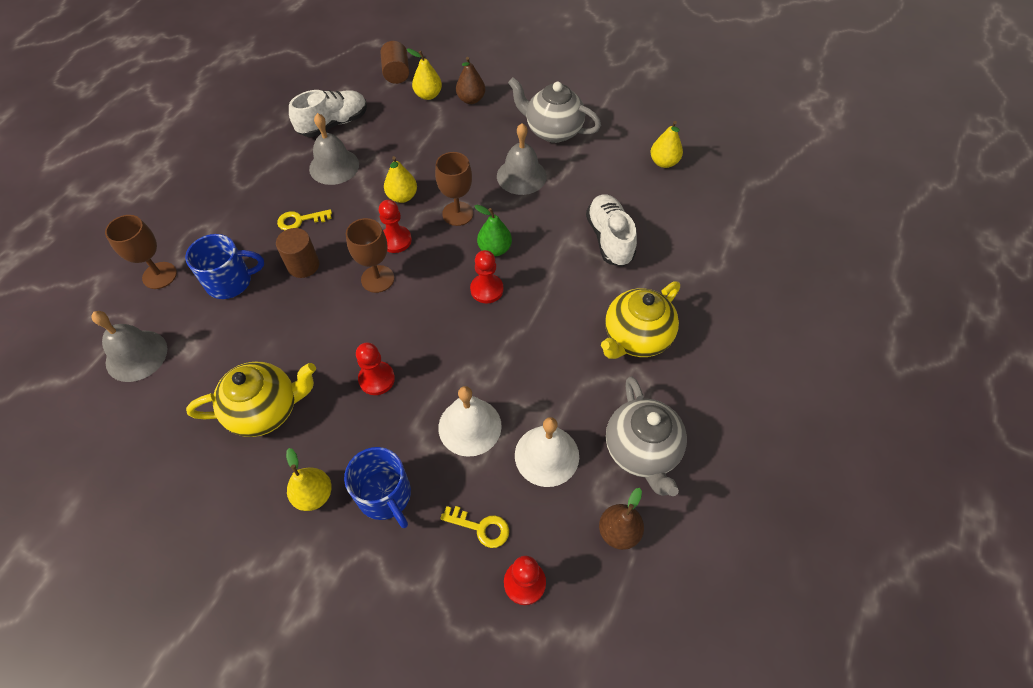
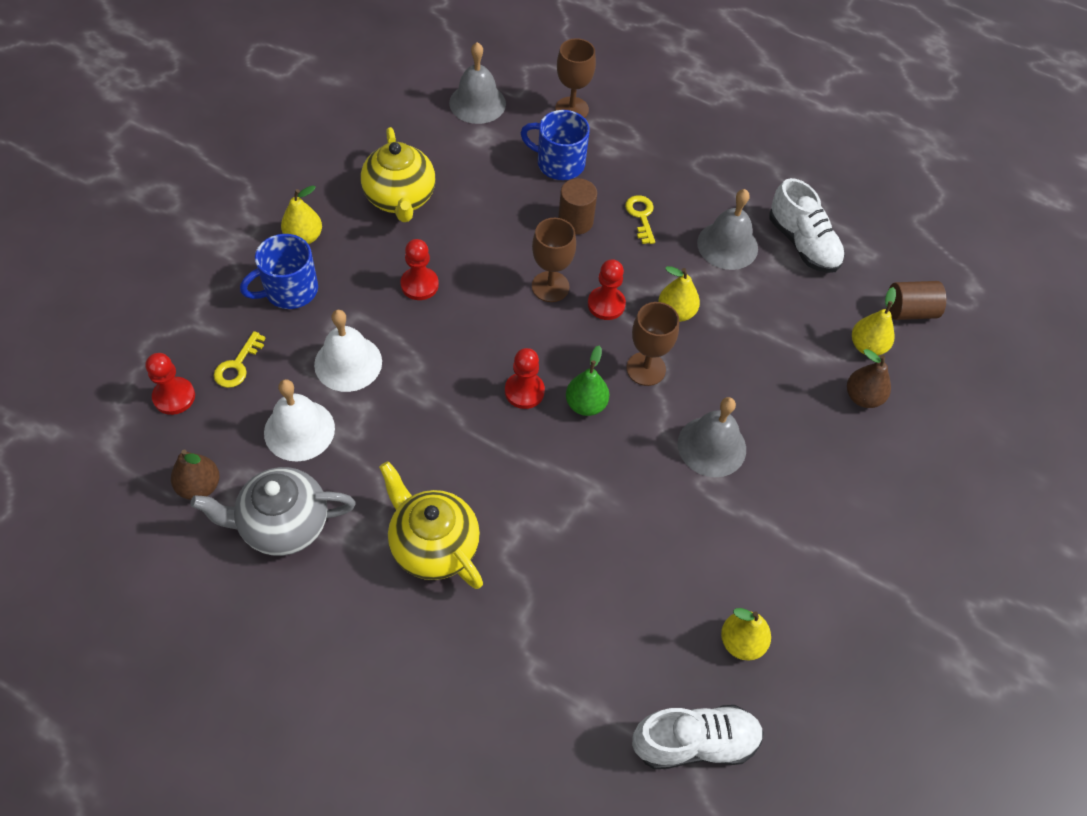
camera: 90 degrees right, 0 degrees up
(231, 281) = (559, 163): blue mug -> blue mug turned 120 degrees clockwise
(553, 131) = (803, 496): grey teapot -> none
(609, 239) = (594, 540): white shoe -> white shoe (695, 742)

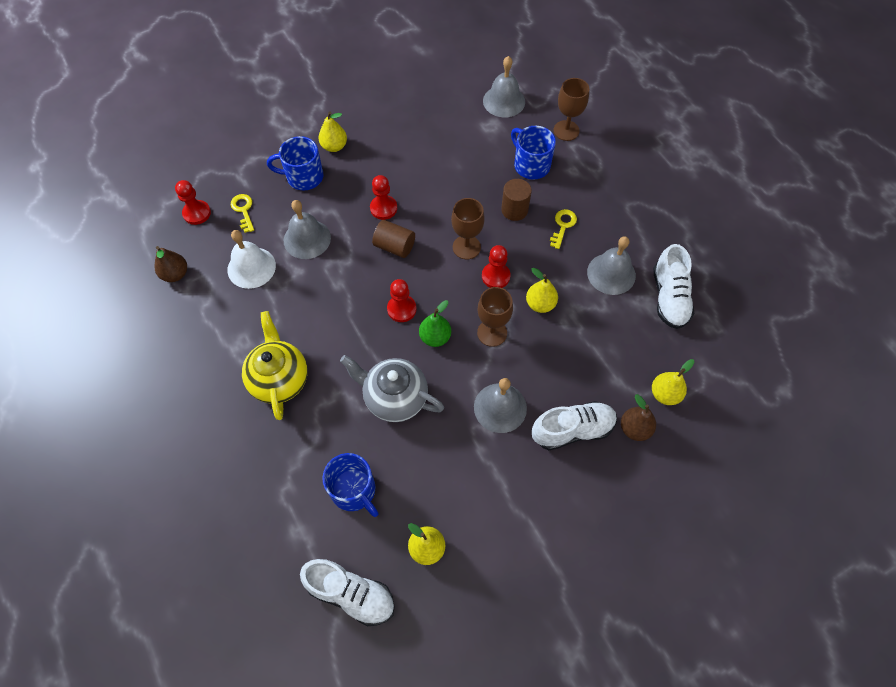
camera: 35 degrees right, 5 degrees up
(237, 365) = (243, 210): yellow key -> yellow key turned 105 degrees clockwise
(283, 525) = (205, 321): grey teapot -> grey teapot (395, 398)
(348, 363) = (307, 239): white bell -> grey bell
(400, 199) = (409, 146): yellow teapot -> none
(615, 625) = (354, 490): none -> blue mug
(803, 431) = (572, 430): none -> white shoe
(909, 311) = (717, 384): brown cylinder -> brown cylinder (394, 246)

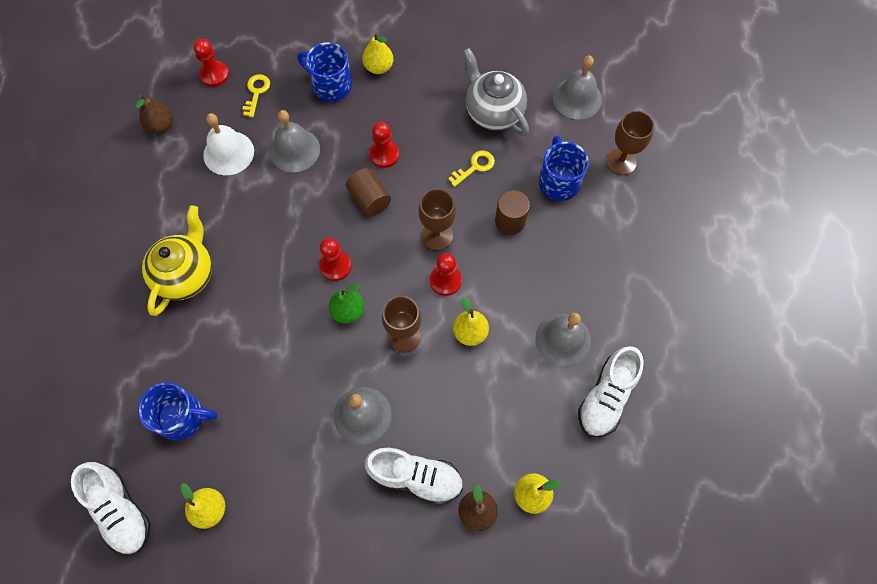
camera: 30 degrees right, 5 degrees up
(354, 490) = (183, 417): blue mug -> blue mug turned 75 degrees counterclockwise
(395, 398) = (273, 350): grey teapot -> grey teapot (493, 112)
(563, 226) = (547, 263): yellow key -> yellow key (475, 167)

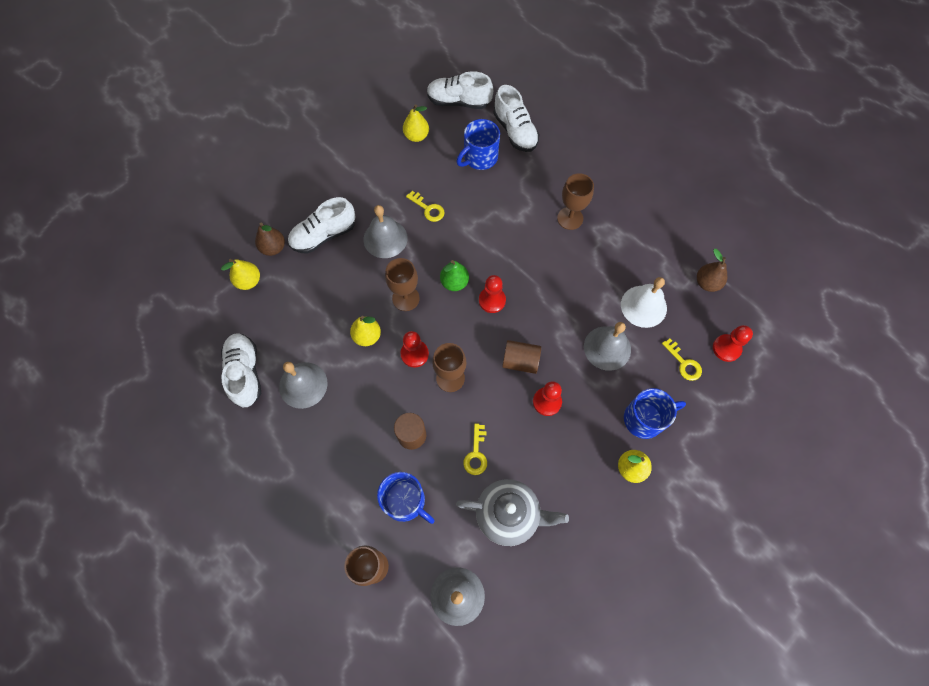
camera: 135 degrees right, 0 degrees up
(116, 413) = (515, 131): none -> white shoe
(186, 275) = (570, 218): yellow teapot -> brown goblet
(291, 408) = (428, 209): none -> yellow key

